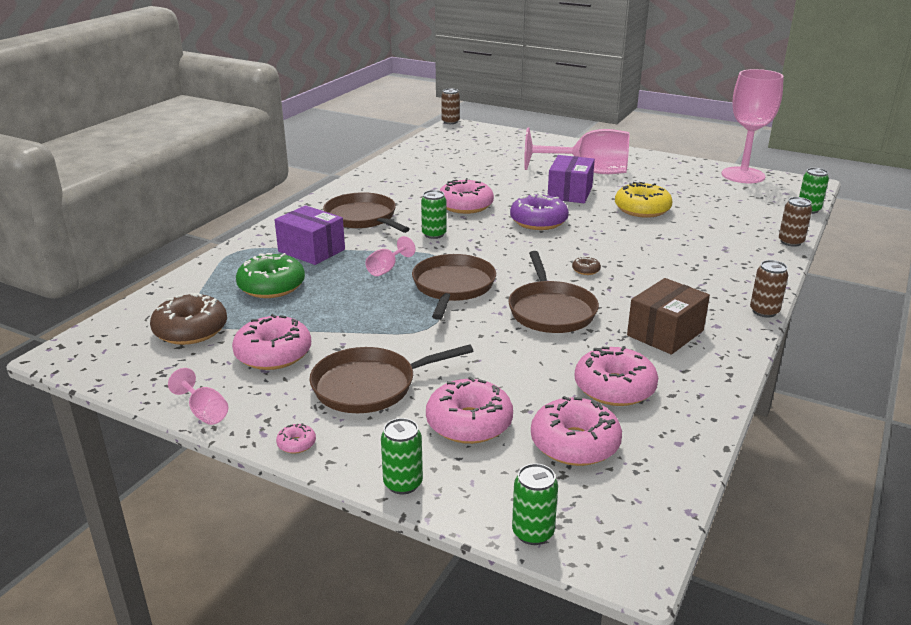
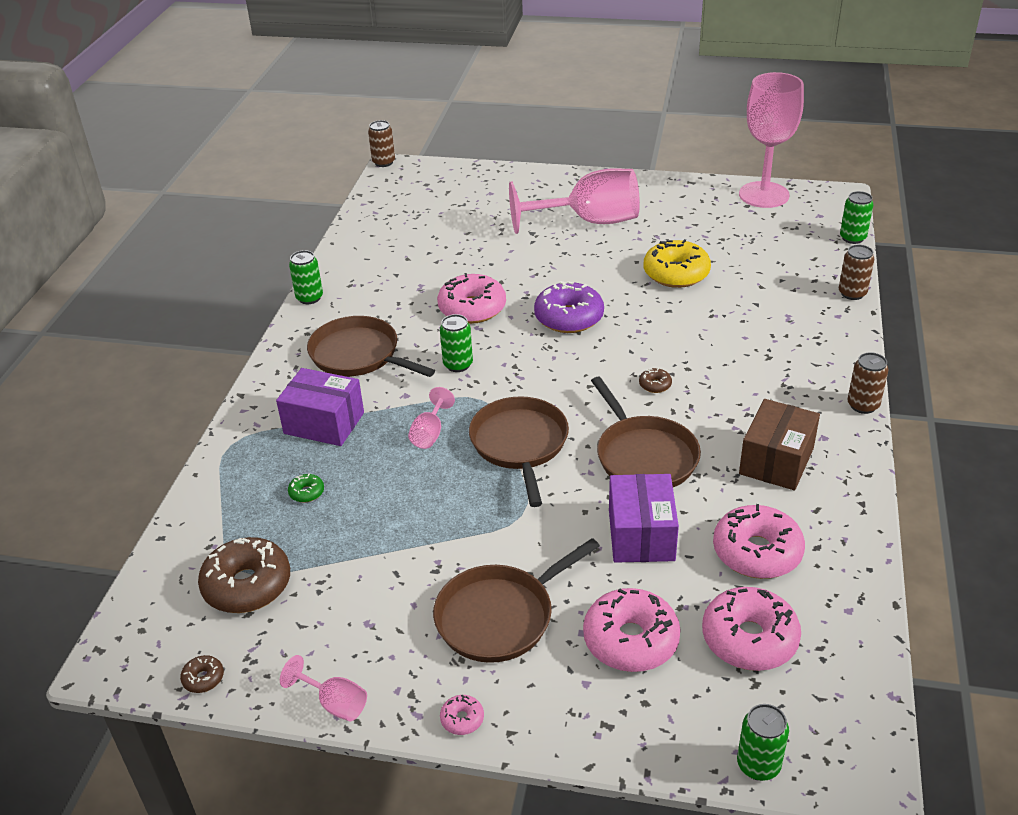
camera: 15 degrees left, 10 degrees up
(120, 377) = (203, 678): none -> brown donut
(271, 286) = (306, 492): green donut -> green donut, size x0.43
(273, 354) = (366, 597): pink donut -> none
(403, 483) = (601, 740): green can -> green can (309, 298)
(570, 193) = (584, 262): purple box -> purple box (641, 535)

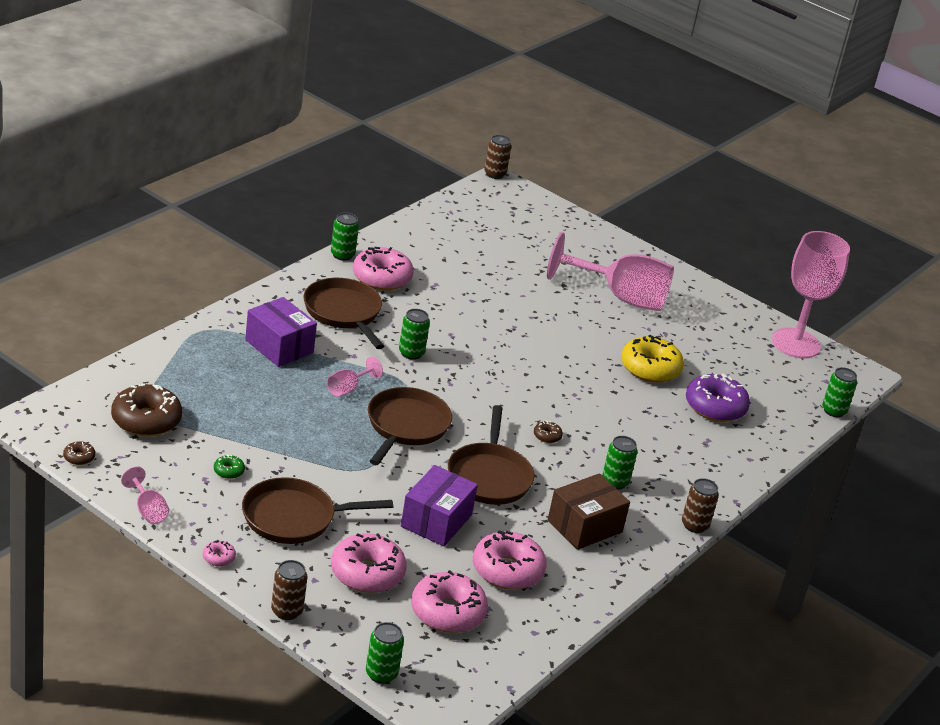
camera: 20 degrees right, 5 degrees down
(306, 492) = (230, 384): green donut -> green donut (228, 471)
(472, 308) = (460, 319): pink donut -> pink donut (381, 278)
(569, 317) = (529, 360): purple donut -> purple donut (715, 407)
(756, 399) = (615, 482): none -> green can
(852, 293) = (781, 449): brown can -> brown can (287, 611)

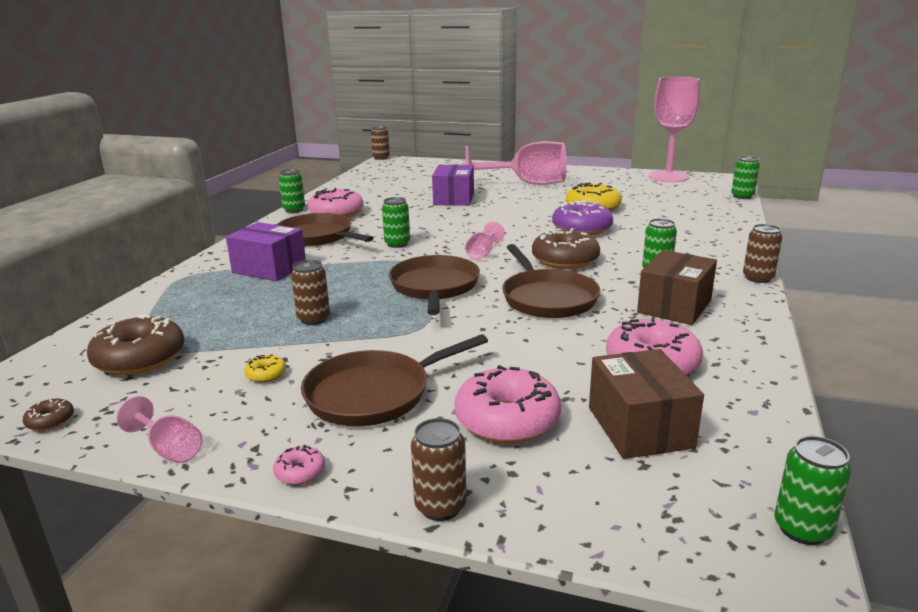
camera: 15 degrees left, 10 degrees down
(228, 471) = (266, 374): green donut -> yellow donut
(287, 426) = (313, 319): none -> brown can
(348, 388) = (357, 278): pink goblet -> pink goblet (482, 253)
(381, 674) = (643, 542): green can -> green can (802, 529)
(436, 521) = (534, 346): purple box -> purple box (454, 199)
(447, 612) = (639, 427): pink donut -> brown box
(547, 436) = (565, 260): brown donut -> brown donut, size x2.30
(715, 407) = (665, 214): purple donut -> purple donut (581, 229)

